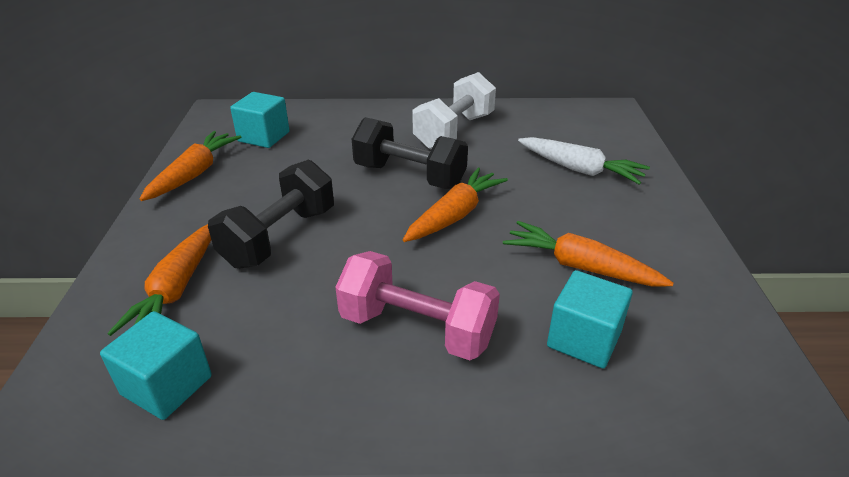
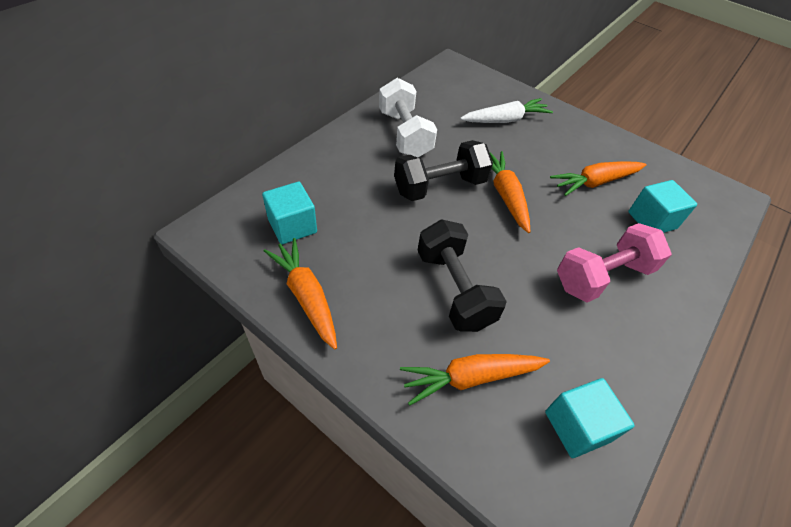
camera: 55 degrees left, 15 degrees up
(176, 289) = (471, 378): orange carrot -> orange carrot turned 120 degrees clockwise

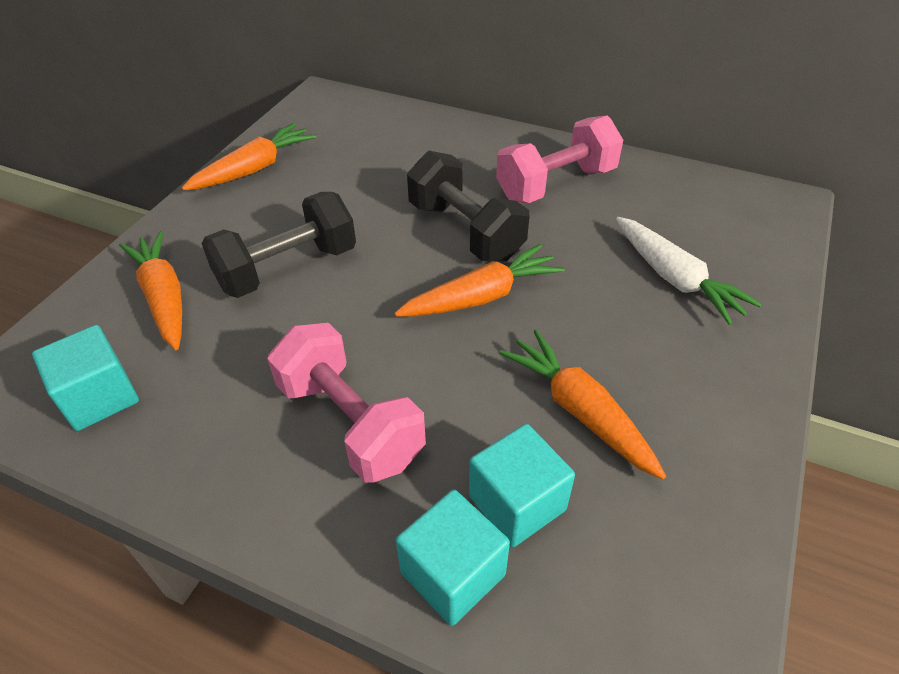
camera: 80 degrees right, 5 degrees down
(292, 226) = (346, 140): turquoise cube -> turquoise cube (453, 573)
(404, 134) = (556, 184): white dumbbell -> pink dumbbell

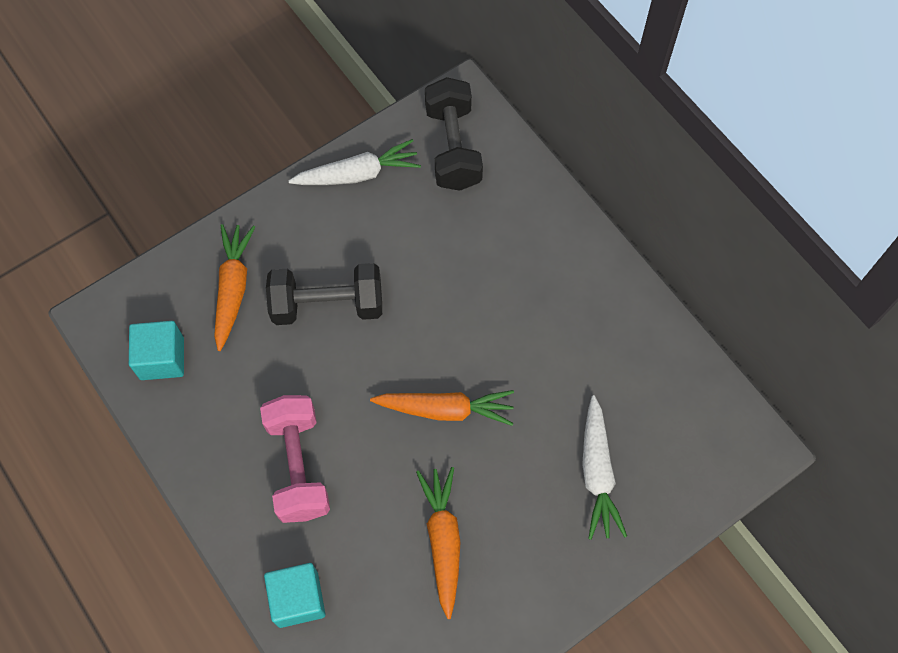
camera: 30 degrees right, 20 degrees up
(254, 169) = (358, 174): orange carrot -> white carrot
(465, 231) = (477, 337): black dumbbell -> black dumbbell (453, 147)
(517, 503) = (360, 579): turquoise cube -> none
(556, 184) = (585, 323): pink dumbbell -> none

